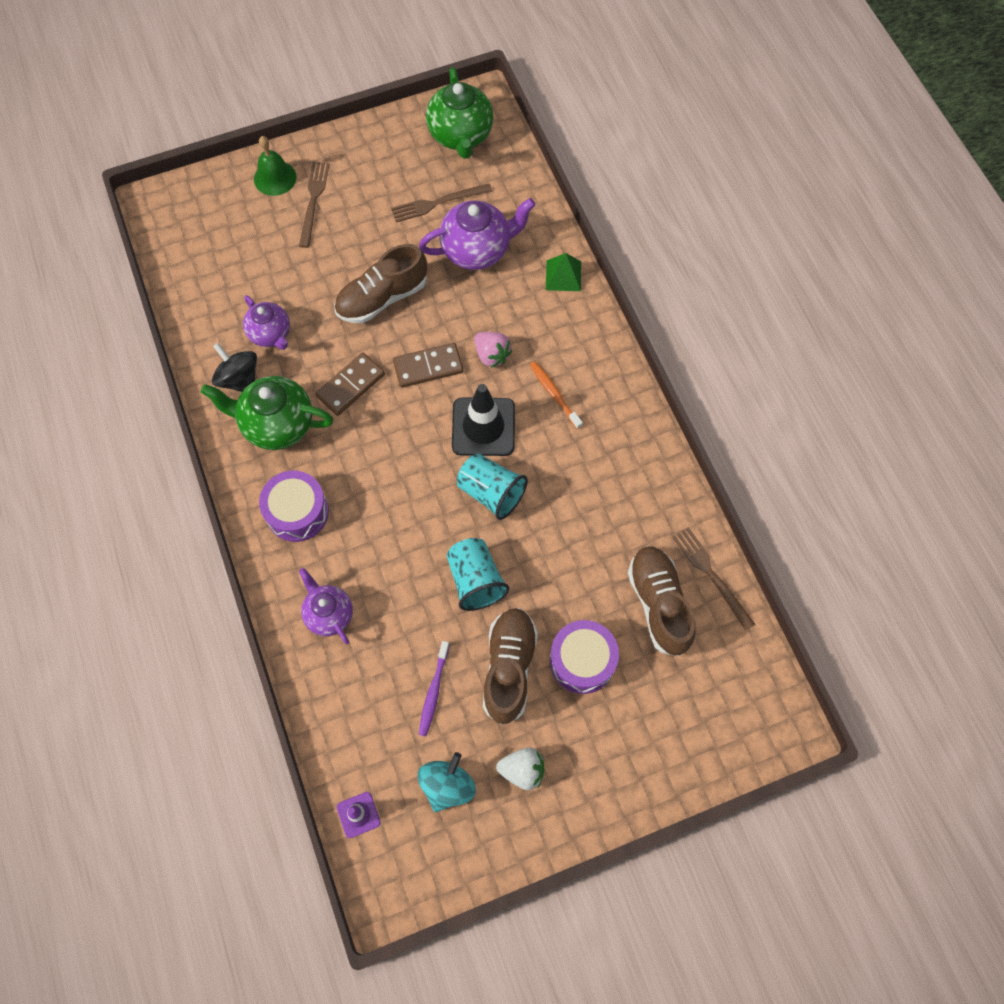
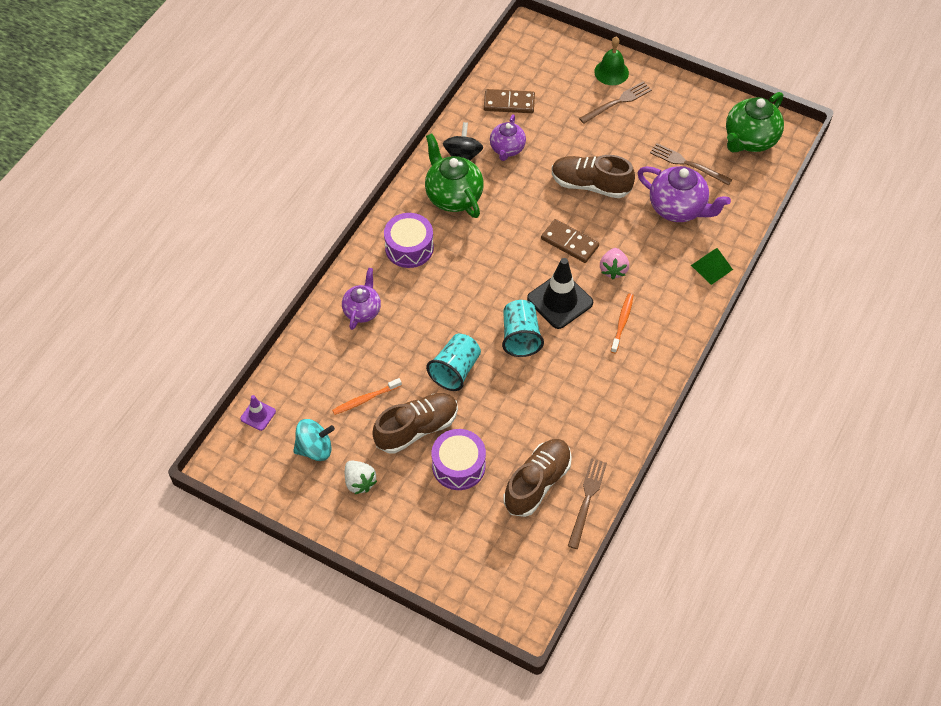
camera: 50 degrees right, 10 degrees down
(350, 385) = (516, 213): brown domino -> brown domino (509, 103)
(433, 691) = (365, 399): purple toothbrush -> orange toothbrush

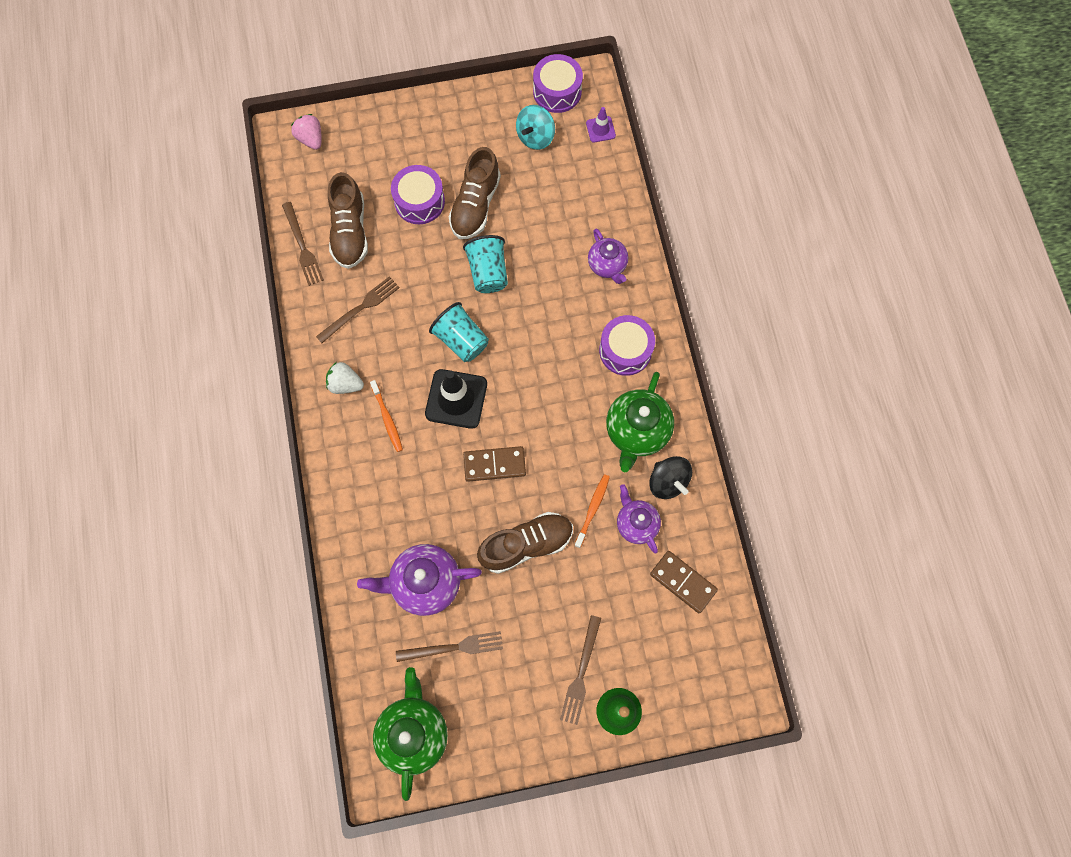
camera: 140 degrees right, 15 degrees up
(258, 474) = (557, 91): none -> purple drum
(359, 482) = (480, 138): white strawberry -> white strawberry (345, 384)
(365, 399) = (535, 198): orange toothbrush -> orange toothbrush (592, 509)
(453, 196) = (636, 431): green teapot -> green teapot turned 90 degrees clockwise
(509, 103) = (683, 582): brown domino -> brown domino turned 75 degrees clockwise
(578, 415) = (360, 308): none -> brown fork
(613, 269) = (434, 466): pink strawberry -> pink strawberry (311, 139)
(711, 267) = (348, 539): green pyramid -> none

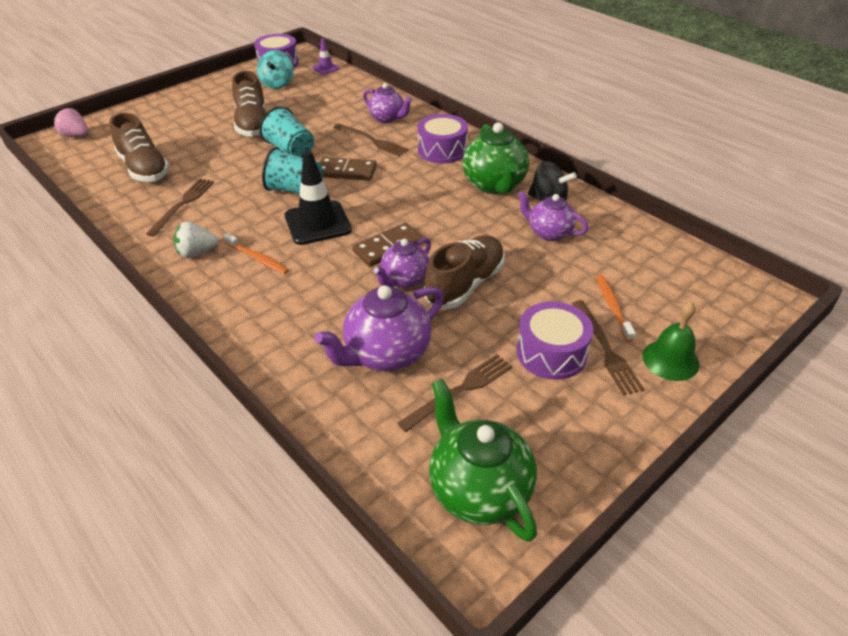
camera: 30 degrees left, 30 degrees down
(302, 246) = (100, 190): brown fork -> brown fork (372, 141)
(419, 201) = (201, 136): purple drum -> purple drum (551, 353)
(484, 511) = (404, 280): none -> purple teapot
(592, 509) = (503, 239): orange toothbrush -> orange toothbrush (613, 307)
(683, 582) = (626, 250): brown domino -> brown domino (346, 171)

